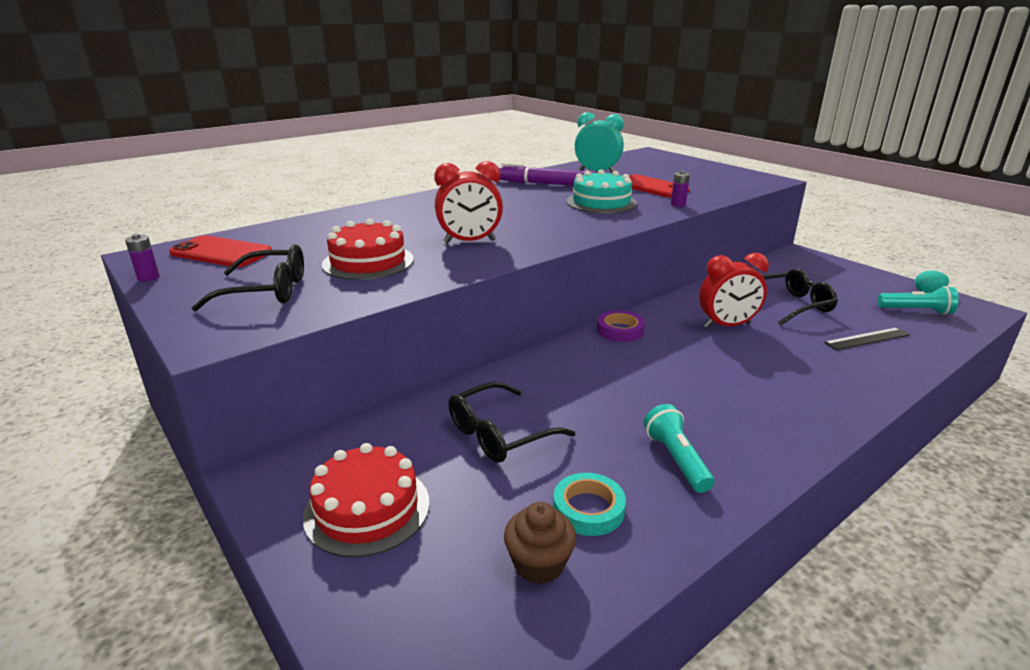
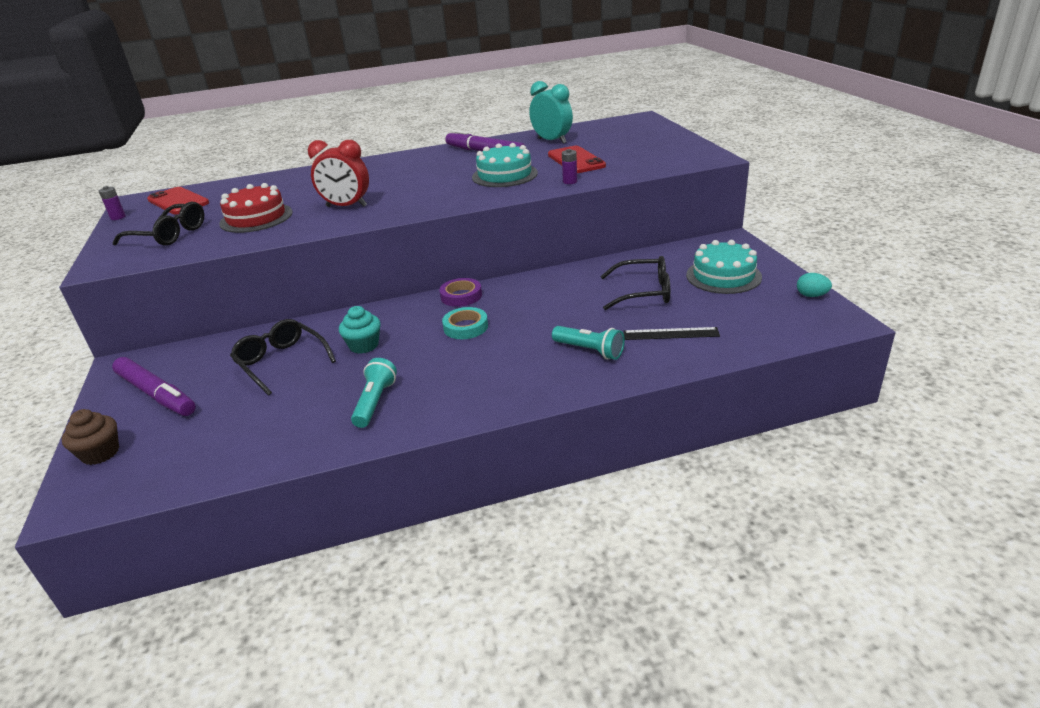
camera: 25 degrees right, 5 degrees up
(367, 509) = (156, 394): red cake -> purple marker
(499, 434) = (281, 362): black glasses -> black glasses turned 60 degrees clockwise
(539, 564) = (212, 447): brown cupcake -> brown cupcake (100, 453)
(579, 397) = (364, 345): none -> turquoise cupcake
(588, 509) = (278, 422): turquoise tape -> turquoise tape (465, 327)
(727, 325) = (556, 304): red clock -> none
(837, 283) = (723, 276): none -> turquoise cake
(916, 311) = (766, 314): turquoise flashlight -> turquoise flashlight (590, 351)

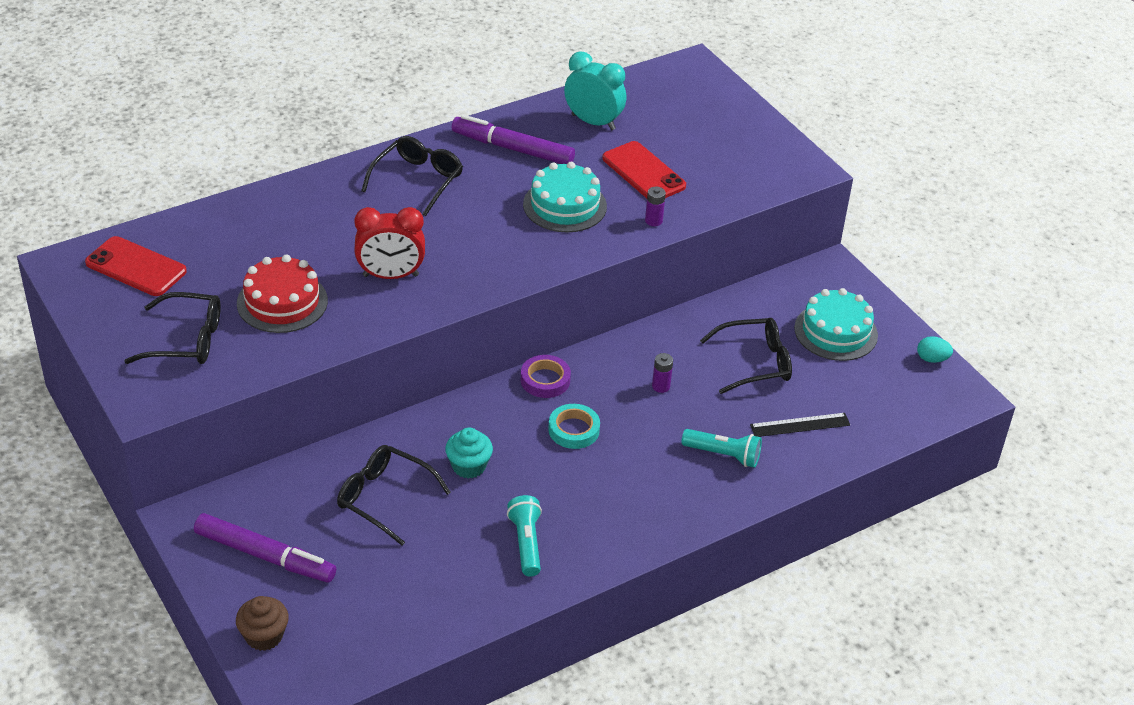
camera: 20 degrees left, 10 degrees up
(118, 217) = (74, 304): purple battery -> purple battery (661, 386)
(406, 165) = (418, 180): none -> black glasses

